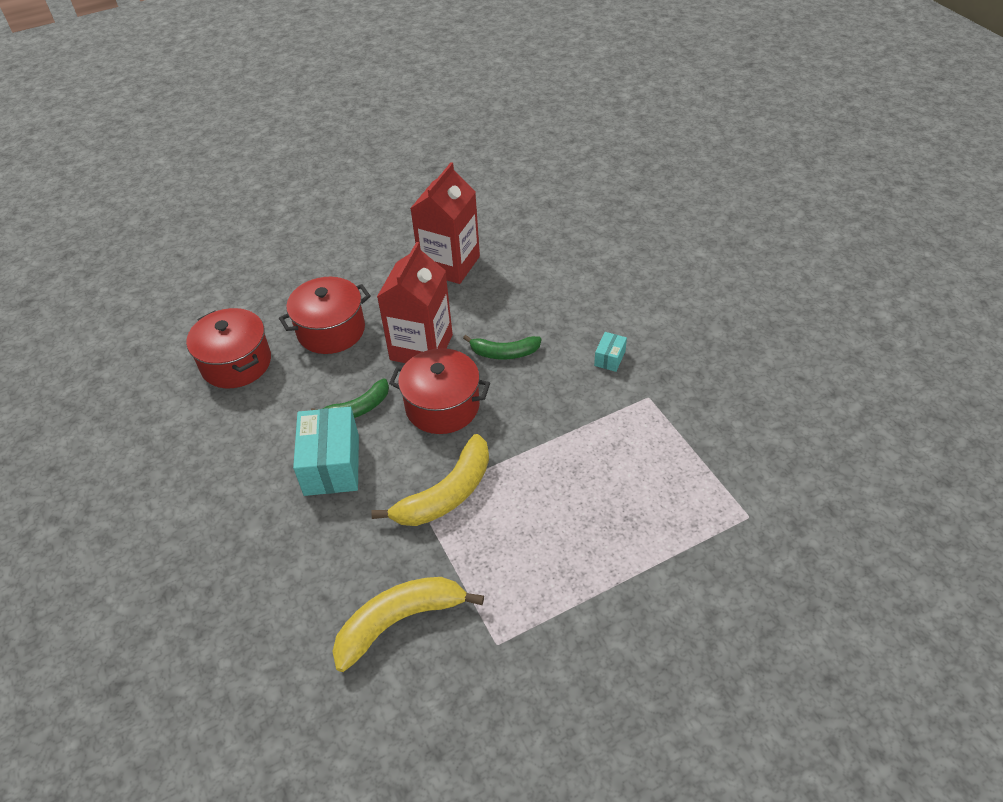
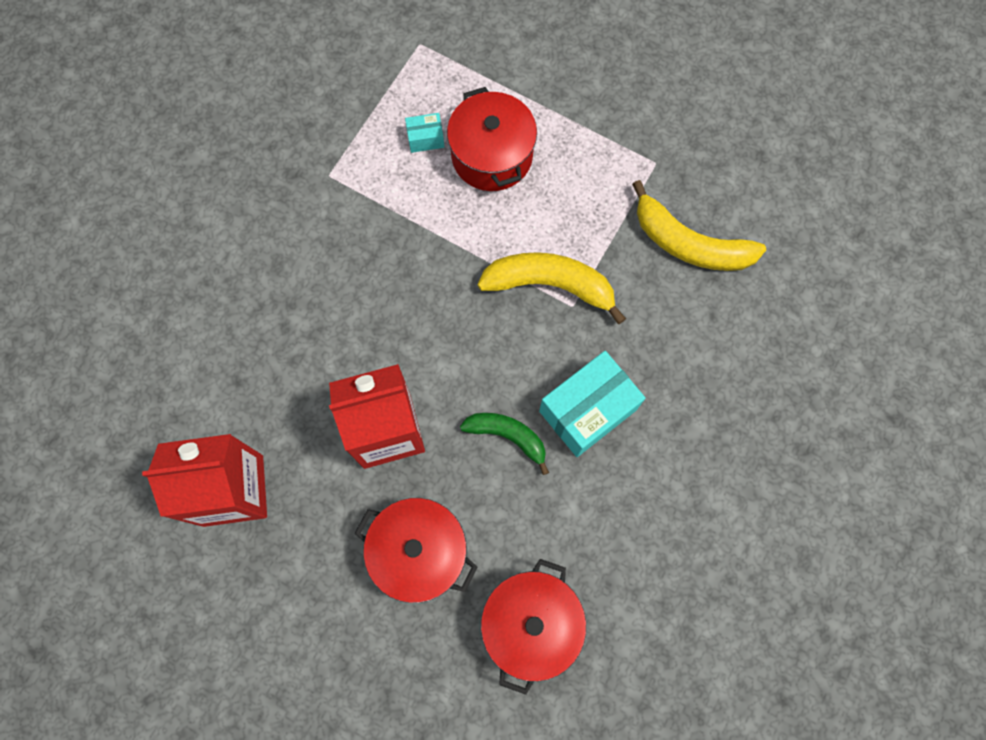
camera: 125 degrees left, 25 degrees up
(442, 406) = (453, 355): red pot -> red pot (492, 156)
(504, 353) = (345, 339): green banana -> none
(609, 358) = (295, 234): turquoise box -> turquoise box (425, 139)

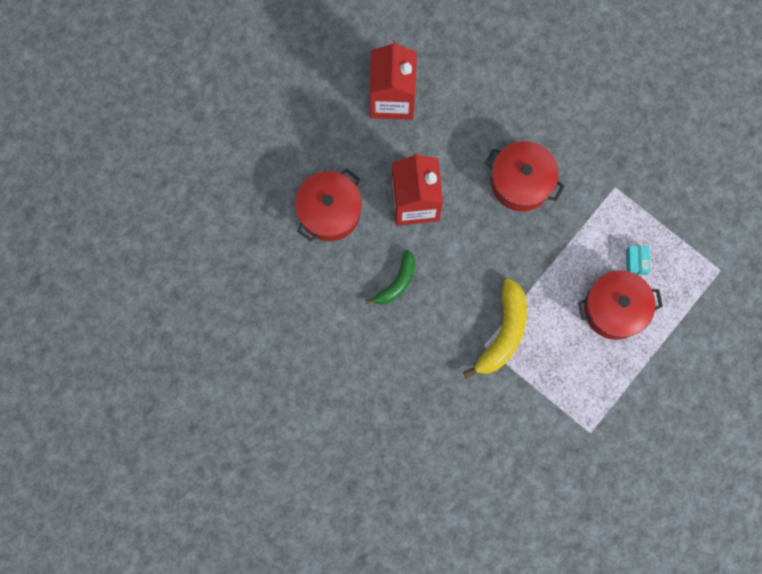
camera: 100 degrees right, 5 degrees up
(531, 624) = (271, 275): red pot -> red pot (521, 182)
(587, 410) = (405, 341): turquoise box -> none
(688, 243) = (520, 442): yellow banana -> none

